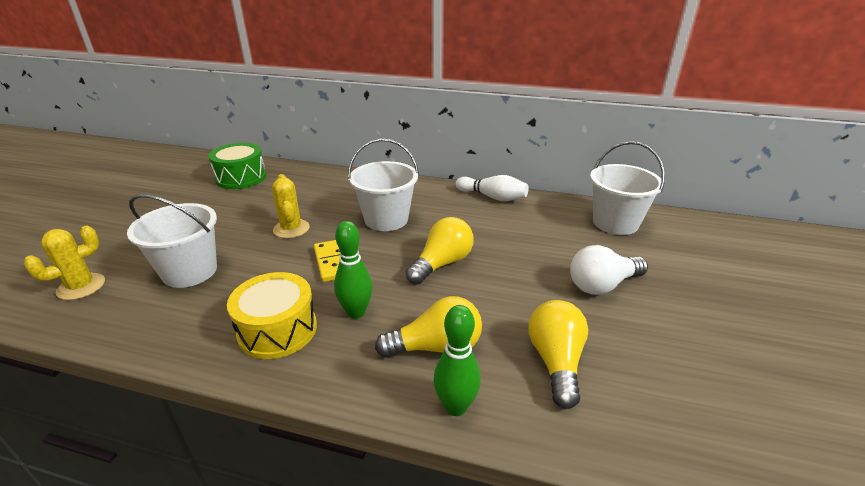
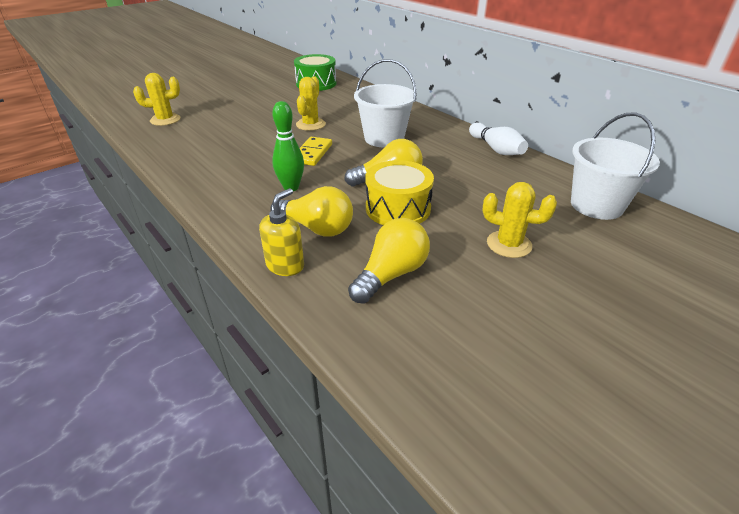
camera: 35 degrees right, 5 degrees up
(190, 271) = (224, 130): white bucket -> none
(277, 330) = (234, 179): yellow drum -> yellow drum (398, 208)
(455, 406) = (285, 265): green bowling pin -> yellow soap dispenser
(602, 285) = (509, 244): white light bulb -> yellow cactus

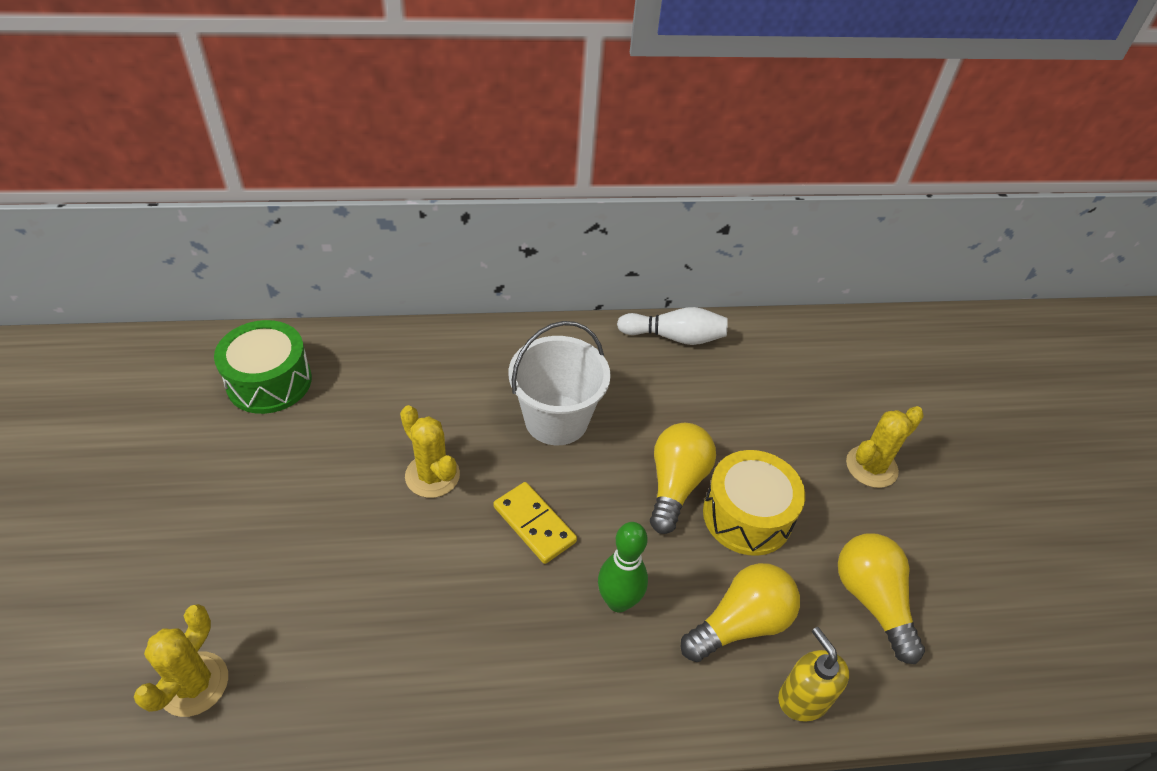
camera: 60 degrees left, 10 degrees up
(596, 205) = (843, 351): white bucket -> none

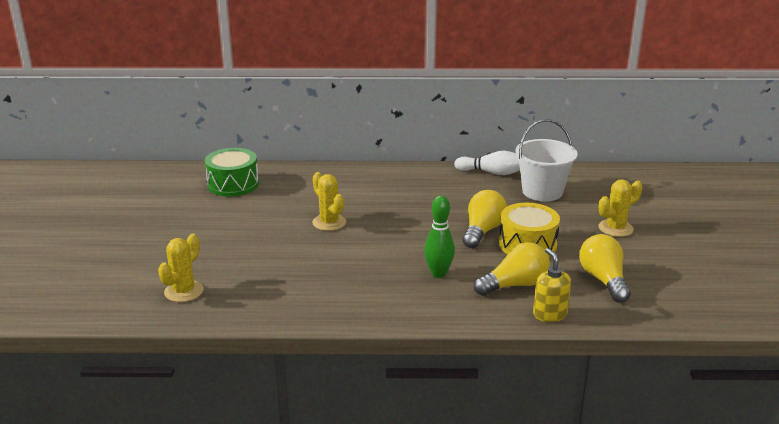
camera: 10 degrees right, 20 degrees down
(534, 524) = (390, 243): yellow domino -> none
(556, 419) = (409, 203): white bucket -> white bucket (542, 192)

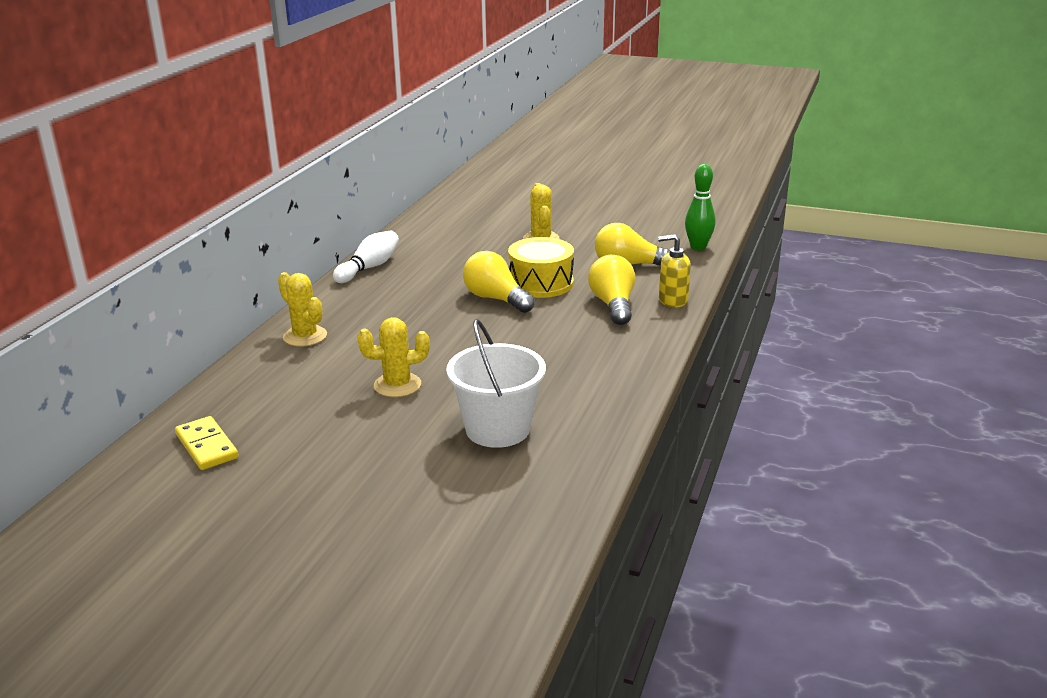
camera: 70 degrees left, 0 degrees up
(184, 291) = (497, 520): yellow cactus -> yellow cactus (305, 336)
(233, 184) = (207, 446): green drum -> yellow domino
(438, 273) = (566, 338): green bowling pin -> green bowling pin (698, 247)
(542, 192) = (438, 253): white bucket -> white bucket (497, 429)

